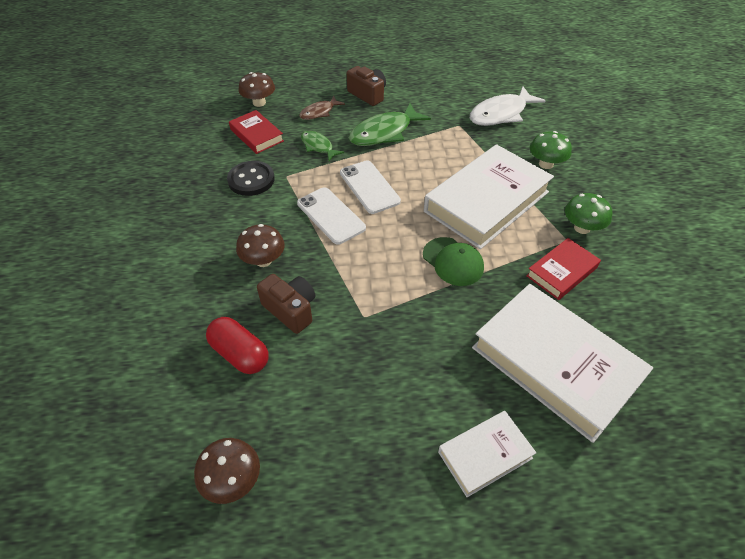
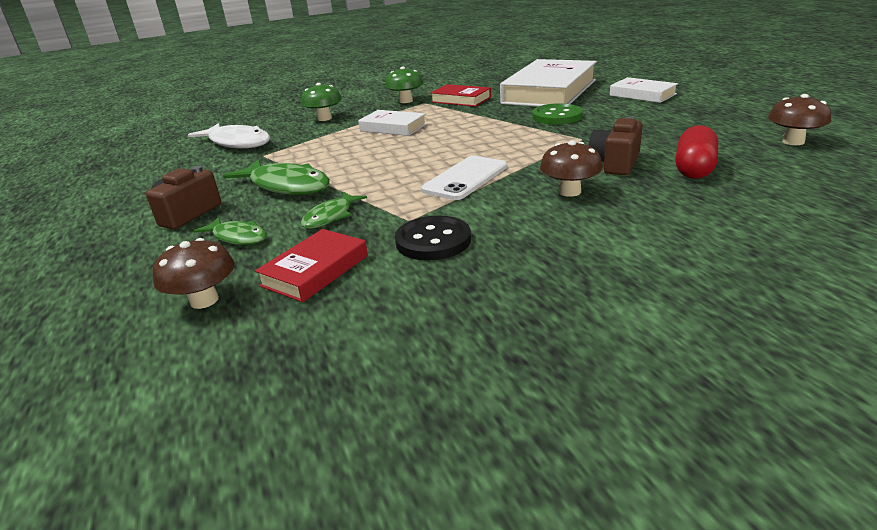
camera: 105 degrees left, 20 degrees down
(319, 112) = (238, 237): brown fish -> green fish
(369, 187) = (401, 172): white phone -> none
(446, 327) = (557, 116): none -> green button
(453, 261) = (482, 125): green cap -> none
(486, 201) = (393, 127): white book -> white book, size x0.50

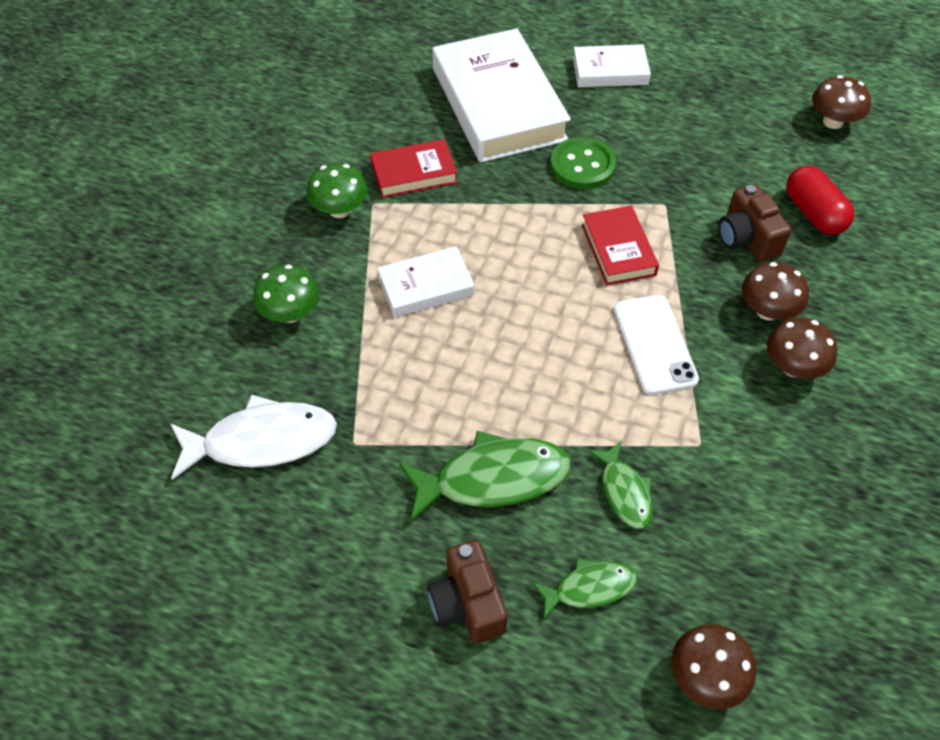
camera: 50 degrees left, 25 degrees up
(315, 270) = (731, 569): red book -> red book (618, 249)
(433, 241) = (760, 458): black button -> none
(539, 217) = (793, 367): none -> brown mushroom

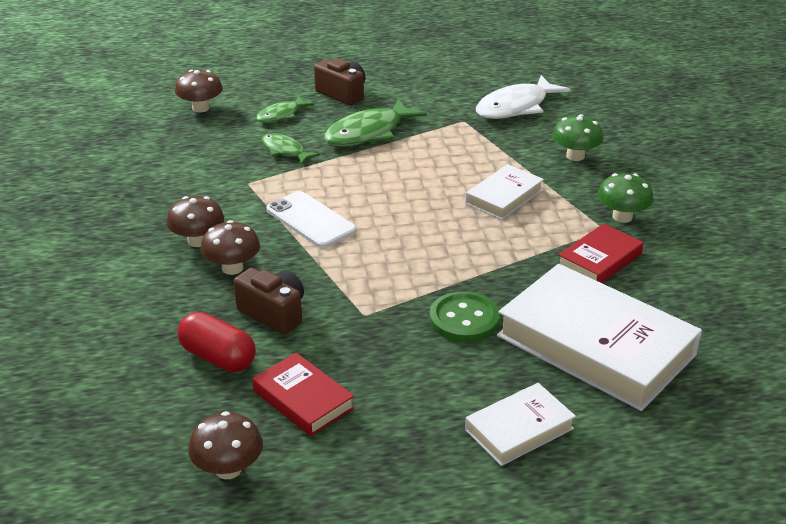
camera: 150 degrees right, 20 degrees down
(618, 249) = (380, 267): red book -> red book (303, 399)

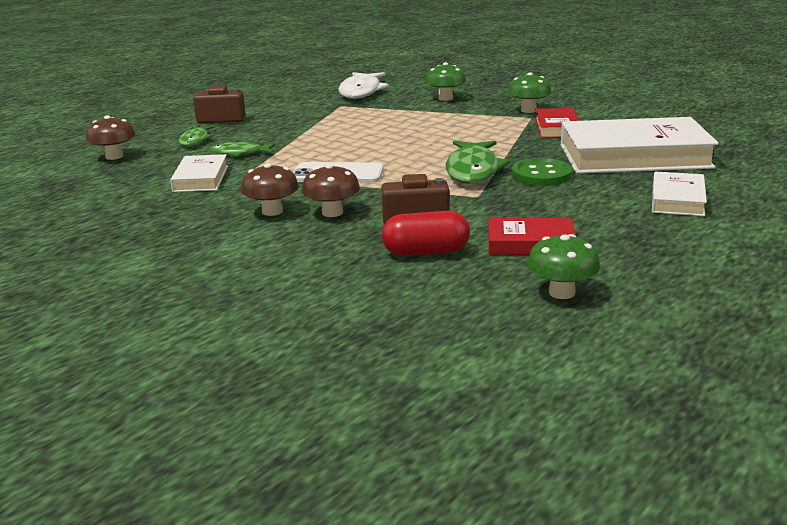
camera: 40 degrees left, 10 degrees down
(228, 469) = (562, 292): brown mushroom -> green mushroom
(368, 133) = (285, 128): green fish -> green fish (473, 170)
(504, 197) = (443, 124): white book -> white book (201, 179)

